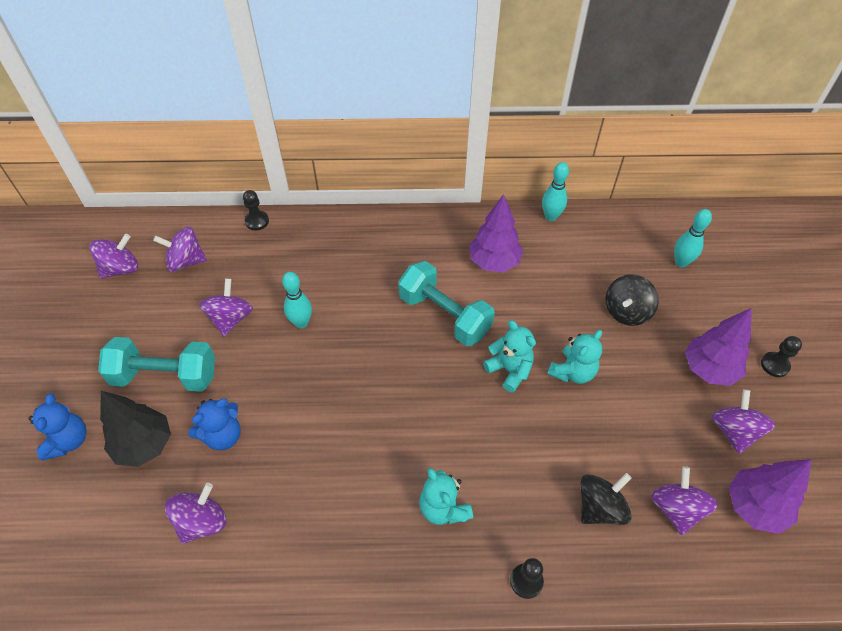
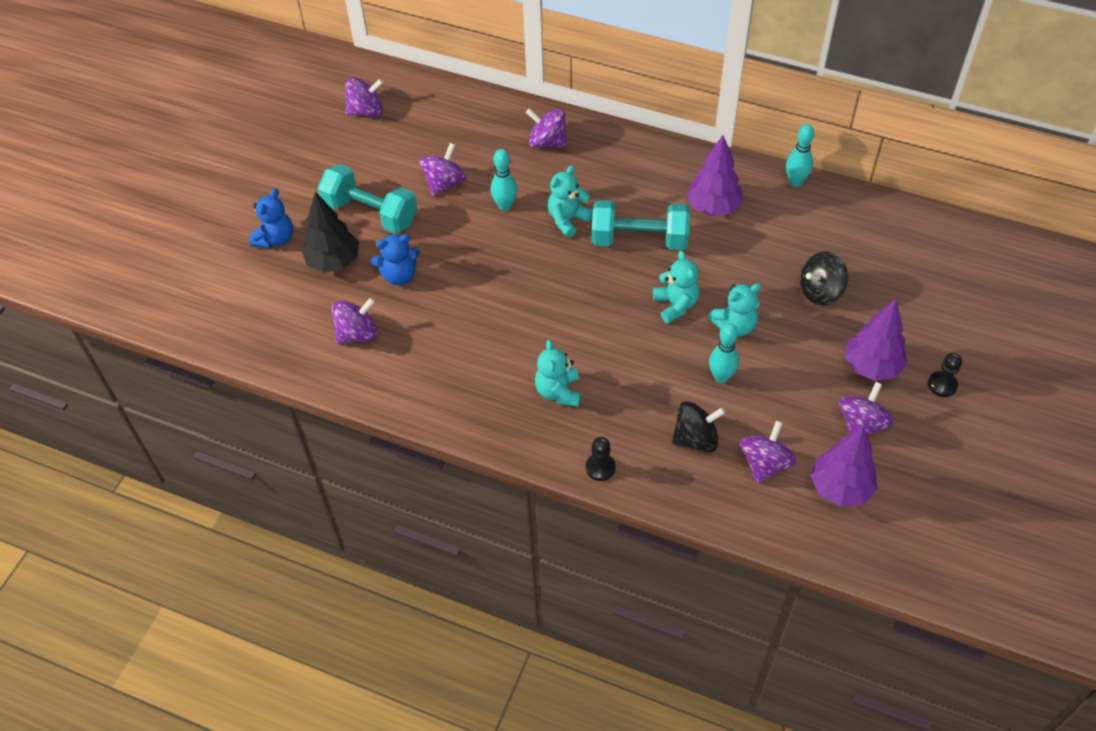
camera: 25 degrees right, 0 degrees up
(186, 261) = (425, 121): purple spinning top -> purple spinning top (547, 142)
(257, 221) = (504, 103): black pawn -> none
(368, 317) = (568, 219): none -> turquoise teddy bear
(444, 315) = (639, 240): turquoise dumbbell -> turquoise dumbbell turned 60 degrees counterclockwise
(681, 262) = (906, 264): turquoise bowling pin -> turquoise bowling pin (721, 377)

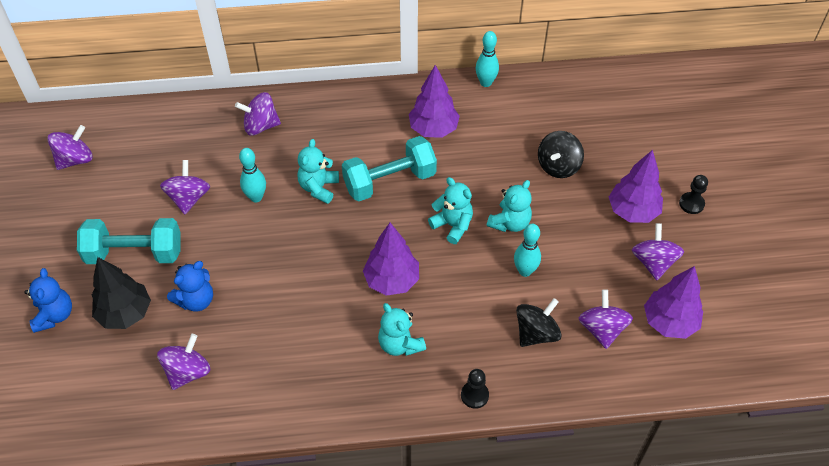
camera: 30 degrees left, 0 degrees up
(585, 331) = (392, 280): none -> purple tree

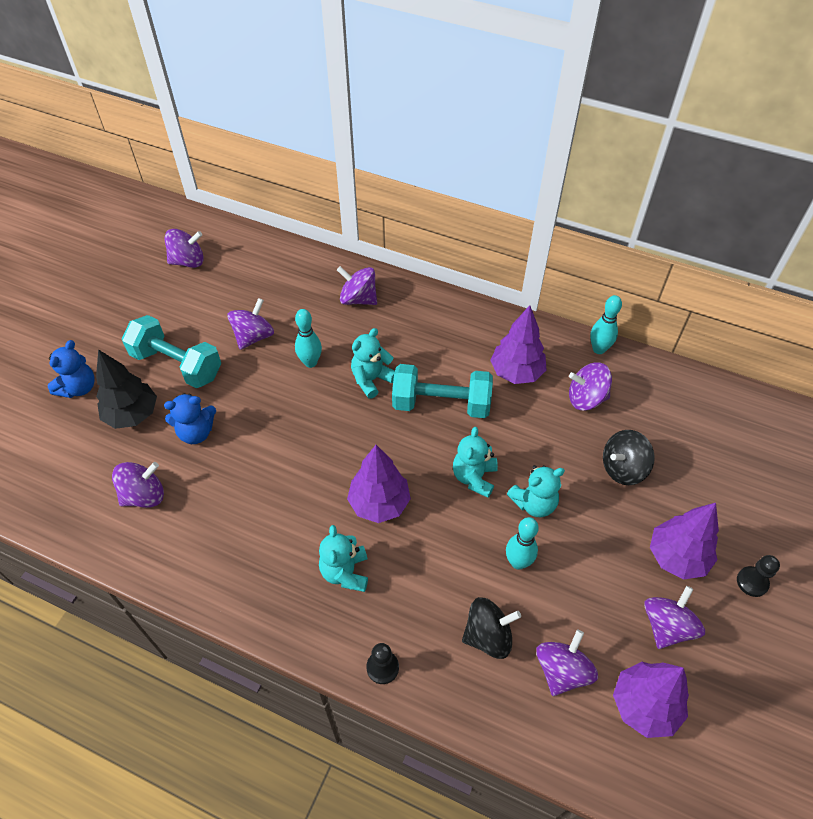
camera: 30 degrees right, 0 degrees up
(452, 225) = (474, 477): turquoise teddy bear -> turquoise teddy bear turned 150 degrees counterclockwise
(499, 125) = (586, 398): none -> purple spinning top

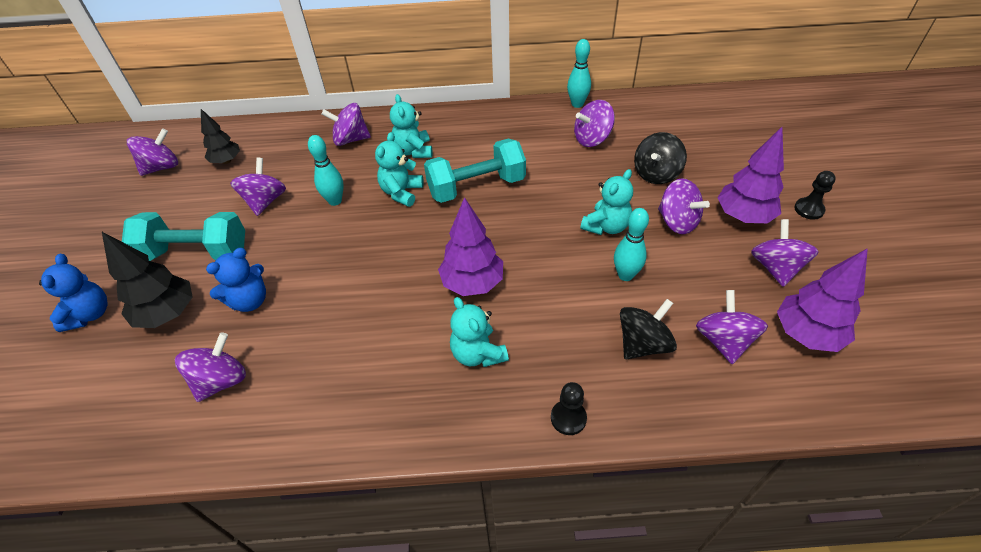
camera: 25 degrees left, 5 degrees down
(242, 277) = (226, 161): none -> black tree
(474, 477) = (542, 228): turquoise teddy bear -> turquoise teddy bear (413, 151)
(516, 372) = (524, 142): purple tree -> none
(606, 531) = (677, 222): none -> purple spinning top

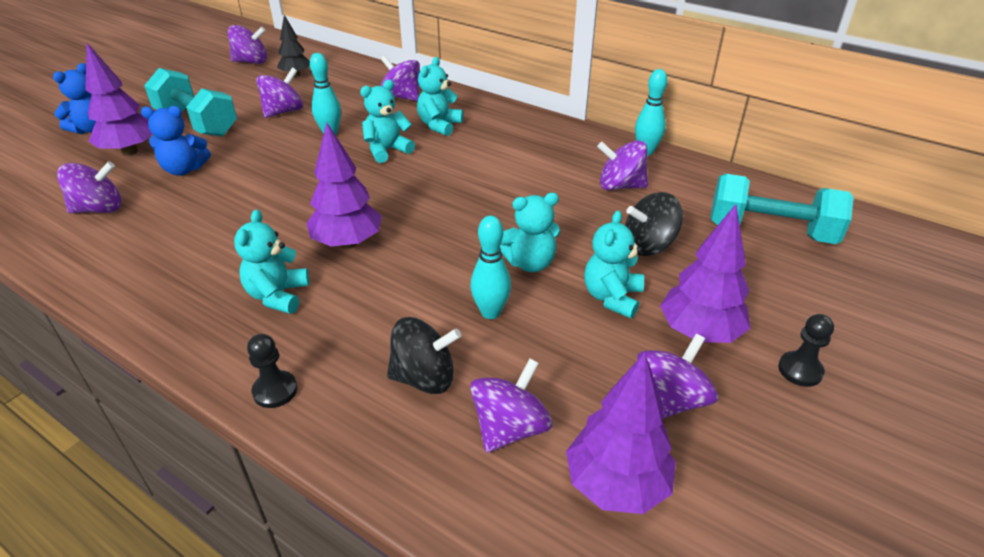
camera: 35 degrees right, 10 degrees down
(168, 313) = (130, 151): black tree -> purple tree
(476, 187) = (454, 174): turquoise dumbbell -> turquoise dumbbell (770, 231)
(677, 222) = (612, 297): purple spinning top -> turquoise teddy bear

